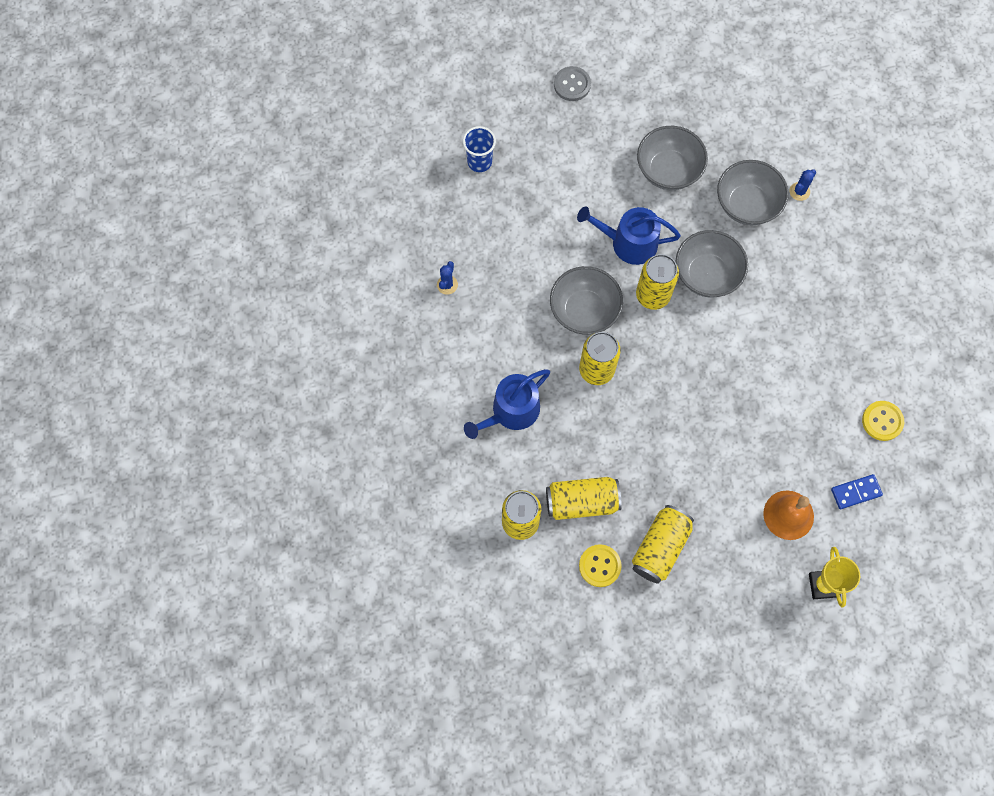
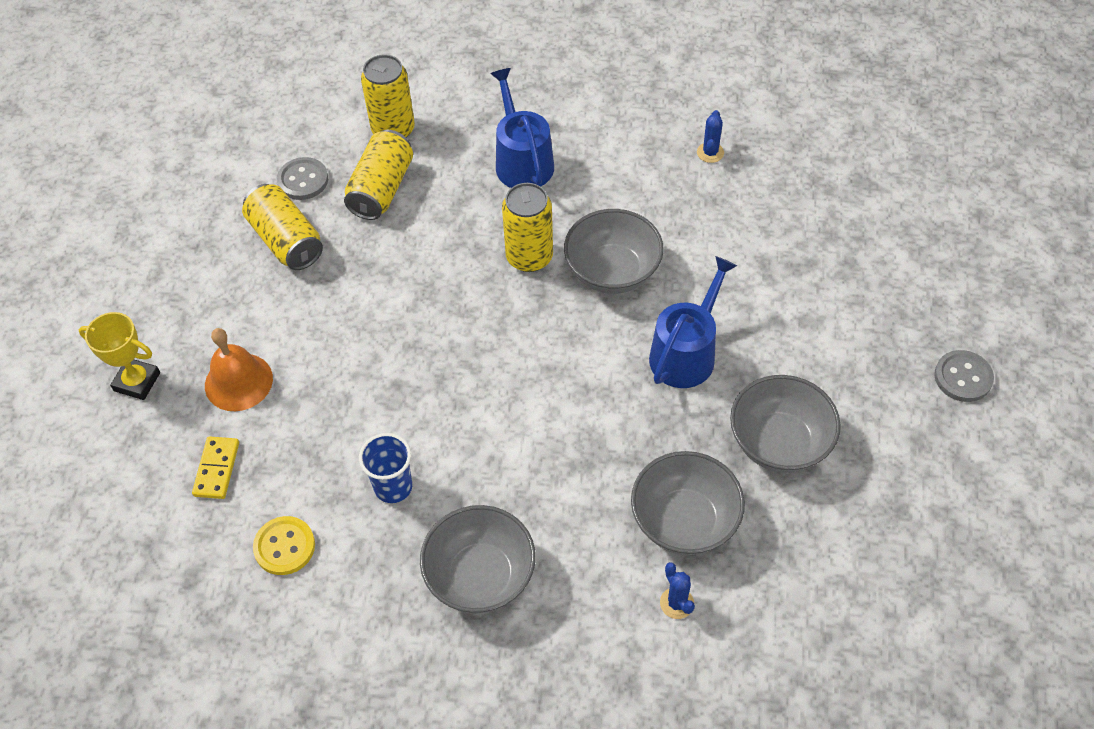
camera: 115 degrees right, 15 degrees down
(447, 285) = (710, 152): blue cactus -> blue cactus turned 60 degrees clockwise
(479, 162) = (871, 235): blue cup -> blue cup (393, 487)
(599, 566) = (303, 180): yellow button -> grey button
(653, 295) = (598, 351): yellow can -> none
(706, 275) = (598, 425): grey bowl -> grey bowl (480, 576)
(856, 492) = (216, 469): blue domino -> yellow domino

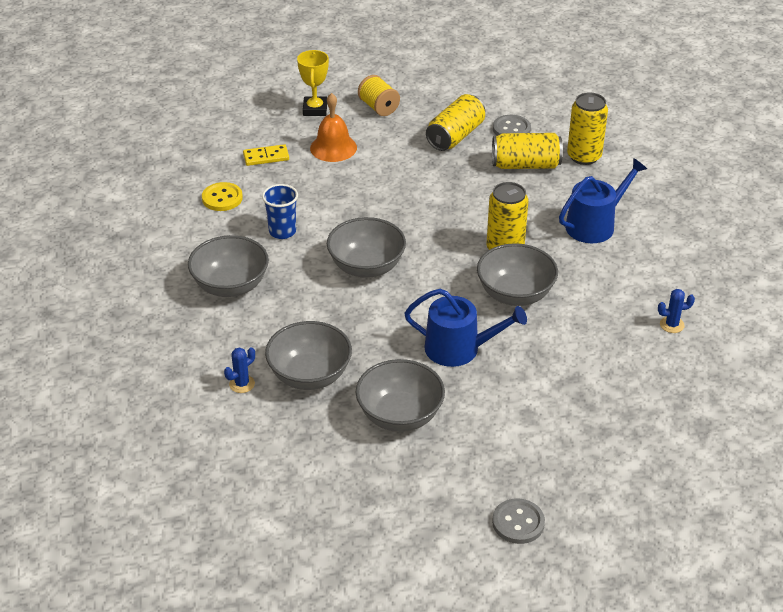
camera: 70 degrees right, 15 degrees down
(176, 306) = (378, 107): none -> yellow spool
(505, 407) = (366, 267): none -> grey bowl

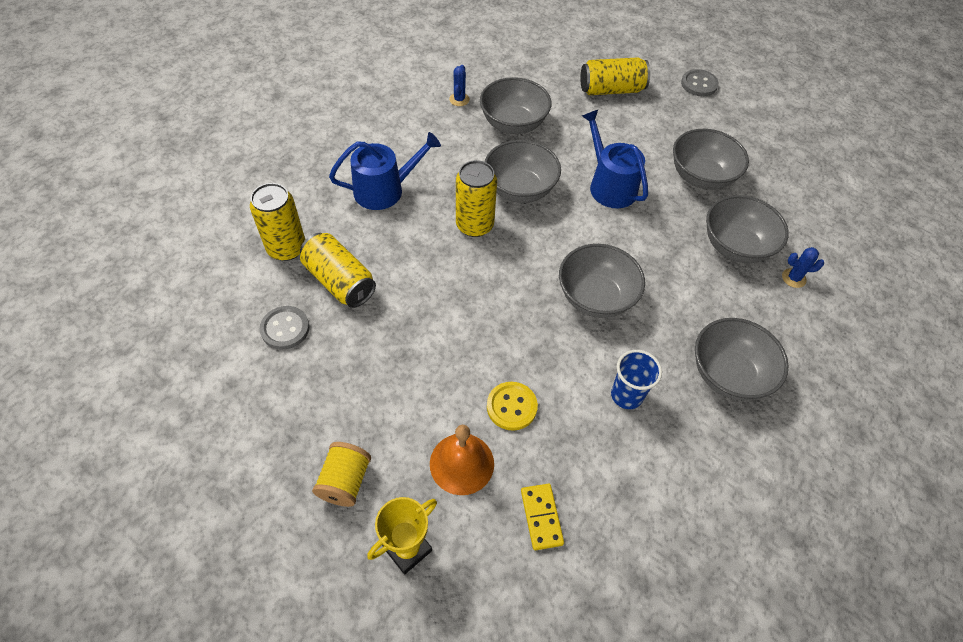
camera: 135 degrees left, 15 degrees up
(222, 198) = (644, 494): yellow button -> yellow button (511, 407)
(266, 157) = (541, 517): yellow domino -> yellow domino turned 45 degrees clockwise
(455, 136) = (339, 367): yellow can -> yellow can (611, 90)
(595, 225) = (385, 190): blue watering can -> blue watering can turned 150 degrees clockwise
(601, 339) = (513, 124): none -> grey bowl
(672, 325) = (459, 99): blue cactus -> blue cactus turned 60 degrees clockwise

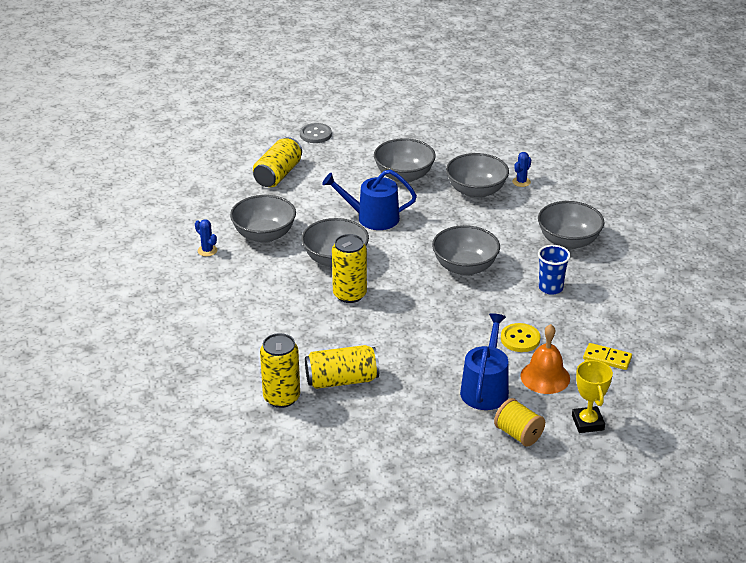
camera: 55 degrees left, 20 degrees down
(285, 328) = (363, 423): grey button -> none
(385, 190) = (269, 325): blue watering can -> blue watering can (485, 388)

